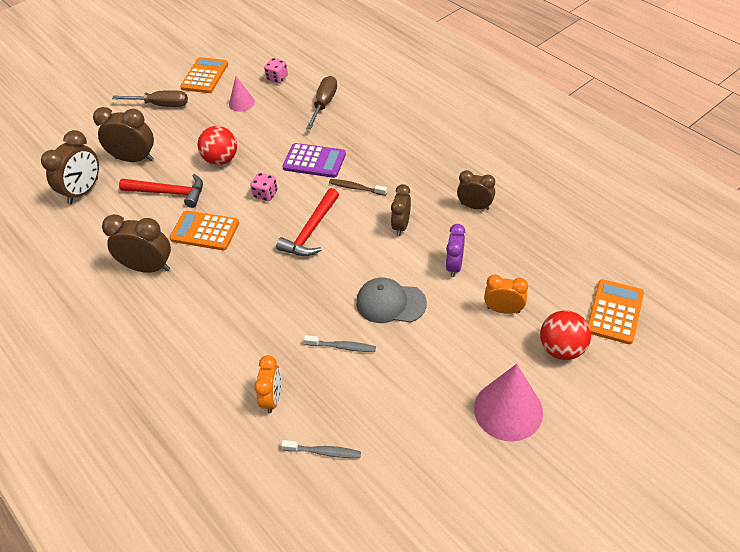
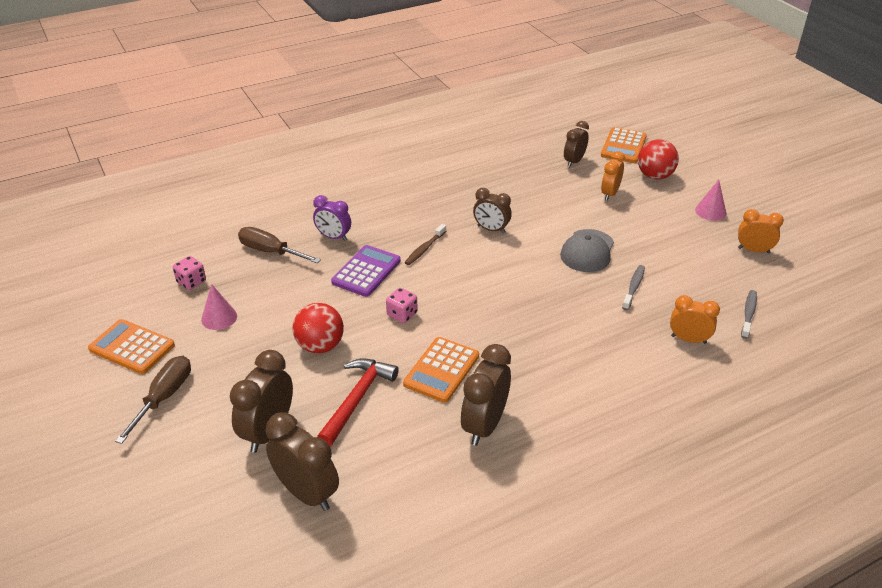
camera: 80 degrees left, 10 degrees down
(311, 231) = (475, 287): red hammer -> none
(443, 457) = (753, 250): none -> orange clock
(454, 266) = (553, 209): purple clock -> purple clock (333, 237)
(474, 206) = (483, 185): brown clock -> brown clock (574, 162)
(508, 410) = (710, 211): pink cone -> pink cone, size x0.55
(614, 312) = (623, 146): orange calculator -> orange calculator turned 105 degrees counterclockwise

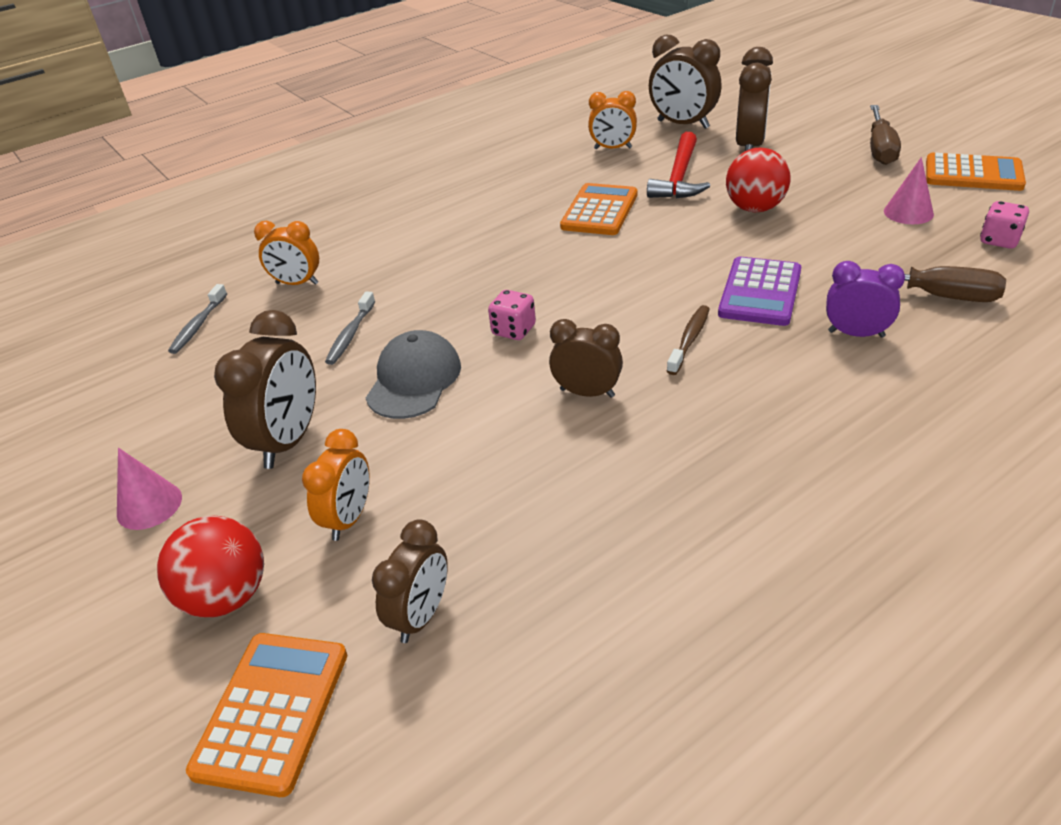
camera: 175 degrees right, 0 degrees up
(402, 314) = (674, 251): pink dice -> pink dice (513, 330)
(484, 425) = (539, 181): brown clock -> brown clock (288, 441)
(753, 250) = (121, 428): orange clock -> orange clock (613, 148)

